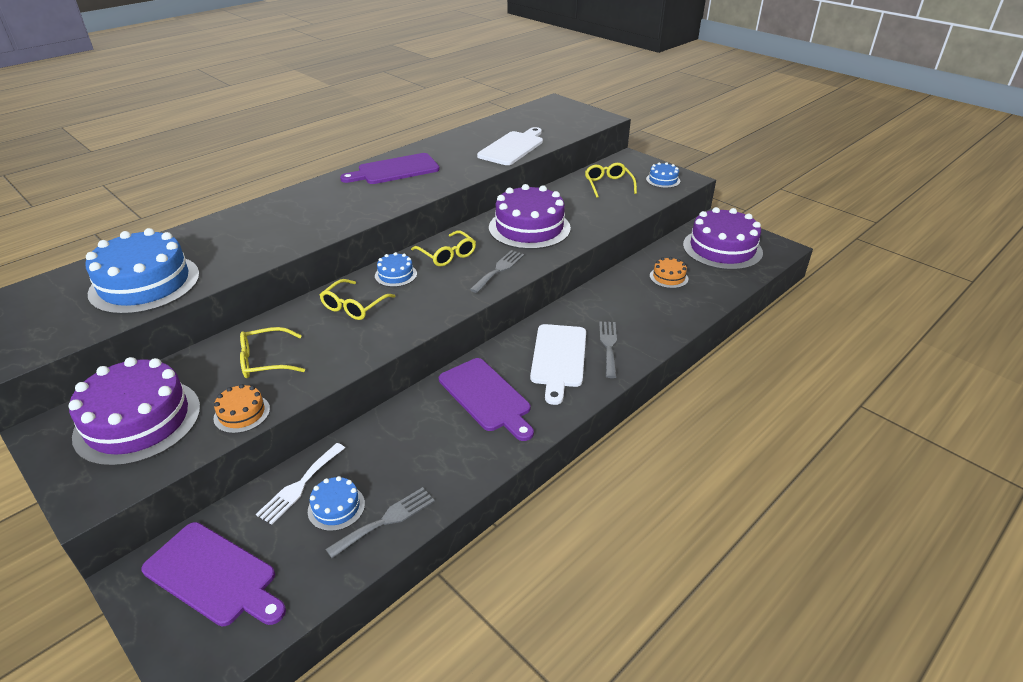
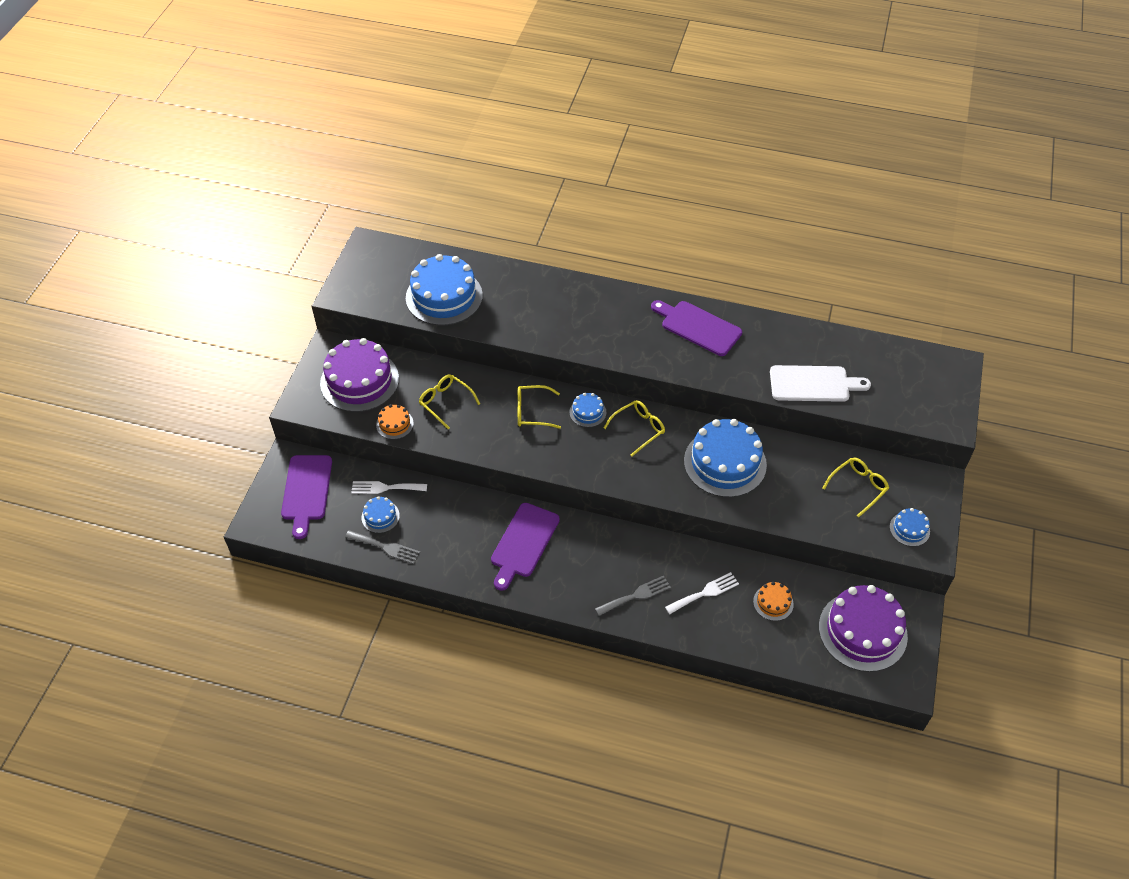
camera: 60 degrees right, 15 degrees up
(447, 255) = (639, 429): yellow glasses -> yellow glasses turned 150 degrees counterclockwise
(499, 270) = (643, 473): grey fork -> none
(529, 228) = (725, 463): purple cake -> blue cake
(558, 359) = (596, 568): white cutting board -> none
(634, 307) = (705, 593): none -> white fork

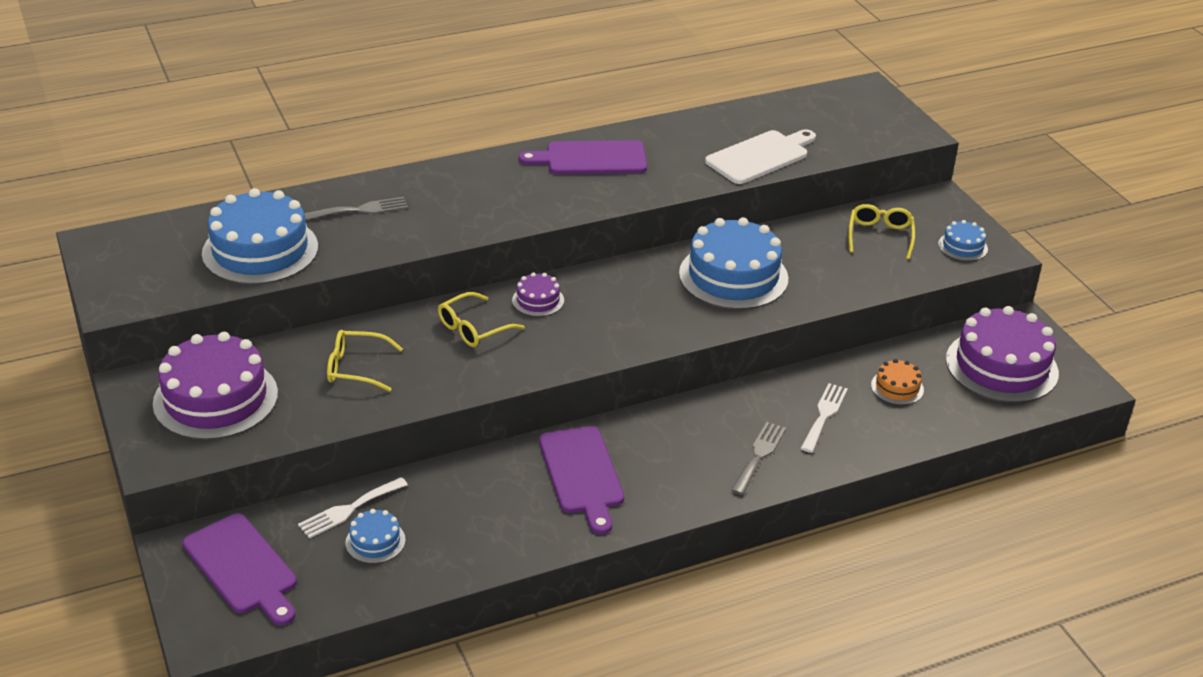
camera: 40 degrees left, 15 degrees down
(385, 547) = (417, 568): grey fork -> grey fork (361, 210)
(394, 424) = (313, 419): orange cake -> none
(587, 412) = (538, 300): blue cake -> purple cake
(639, 429) = (611, 289): yellow glasses -> none

